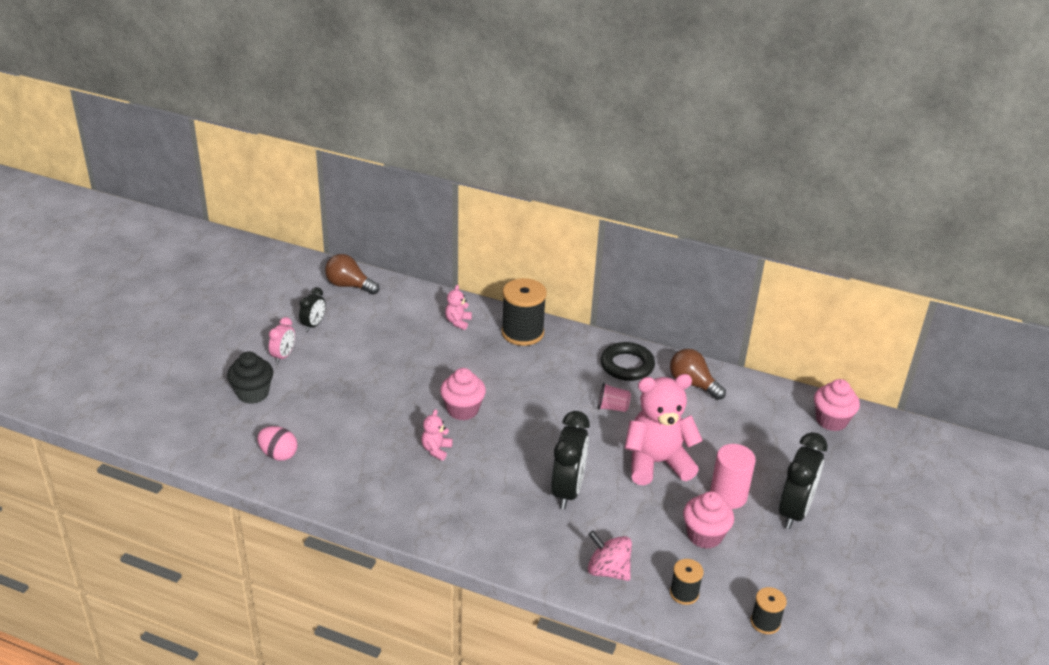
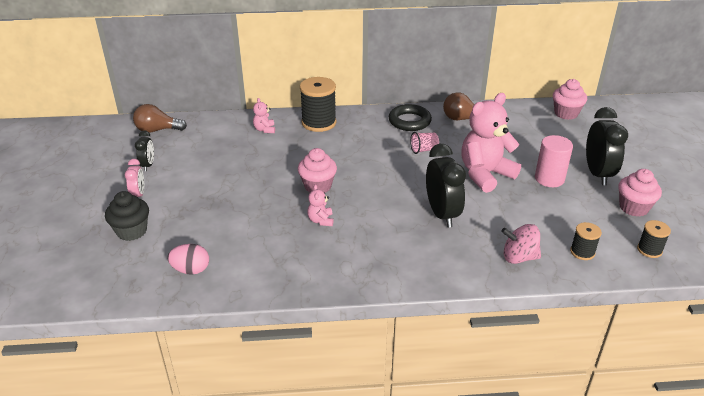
camera: 25 degrees left, 0 degrees up
(704, 535) = (559, 209): pink cupcake -> pink cupcake (633, 208)

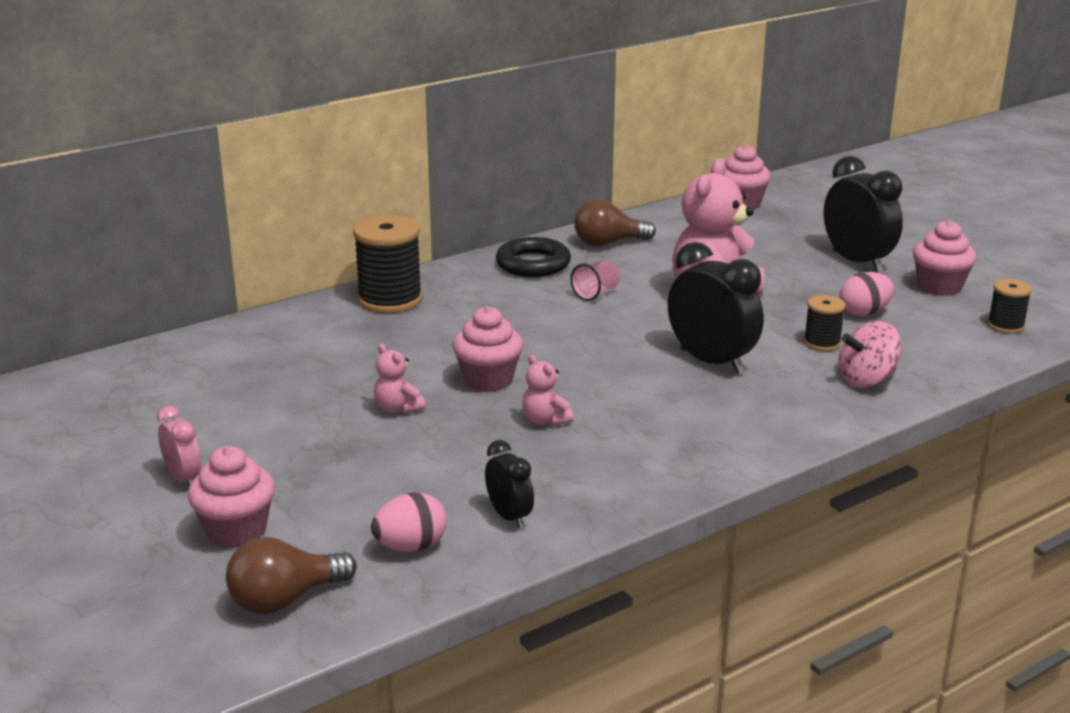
camera: 30 degrees left, 10 degrees down
(132, 231) = (236, 531): black cupcake -> pink cupcake
(148, 165) = (148, 434): black clock -> black clock (509, 517)
(157, 130) = (102, 381): brown light bulb -> brown light bulb (285, 599)
(264, 130) = (307, 331): pink teddy bear -> pink teddy bear (397, 408)
(549, 179) = (804, 283): pink cylinder -> none
(565, 211) = (864, 313): none -> pink egg
(582, 252) = (934, 351): black spool -> black spool (822, 343)

